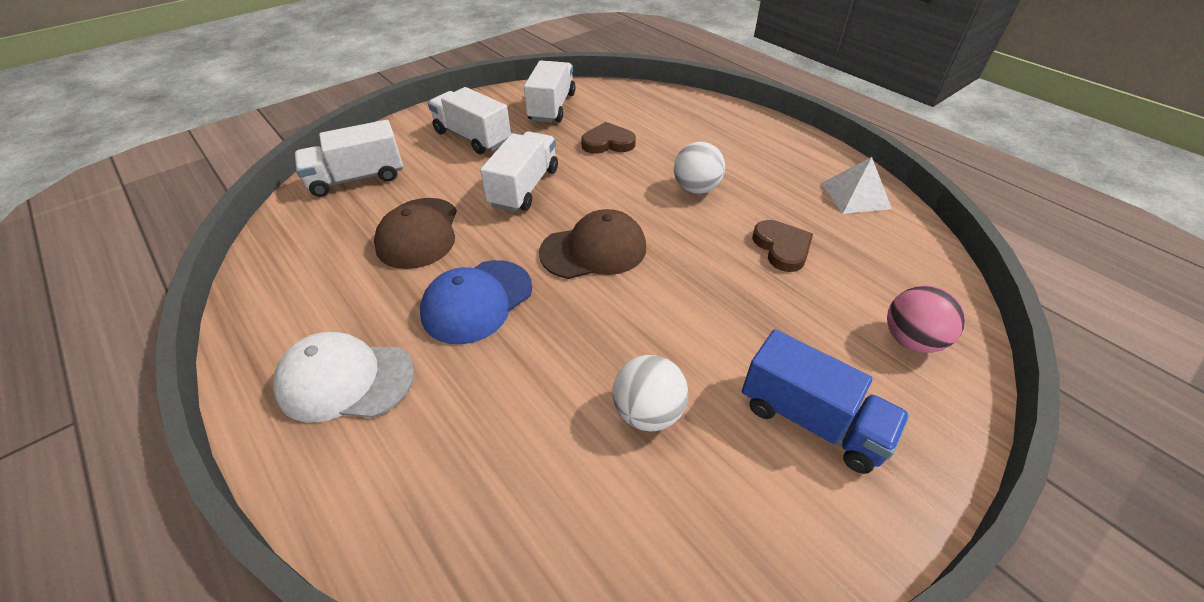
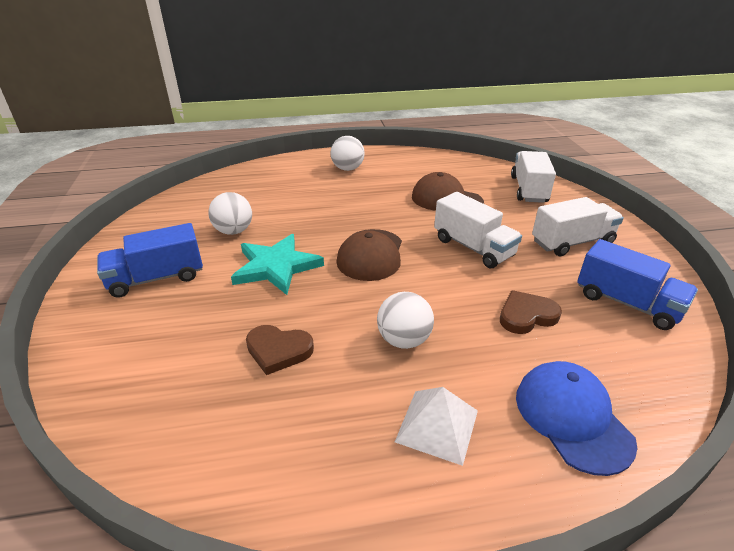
camera: 120 degrees right, 10 degrees down
(345, 380) = (348, 169): white cap -> white ball
(477, 301) = (365, 205): blue cap -> blue cap (572, 418)
(552, 107) = (627, 303): white truck -> blue truck
(608, 143) = (526, 315): brown heart -> brown heart turned 135 degrees counterclockwise
(681, 315) = (276, 267): none -> turquoise star
(855, 195) = (286, 474): white pyramid -> white pyramid (437, 425)
(911, 340) = (126, 361): pink ball -> none

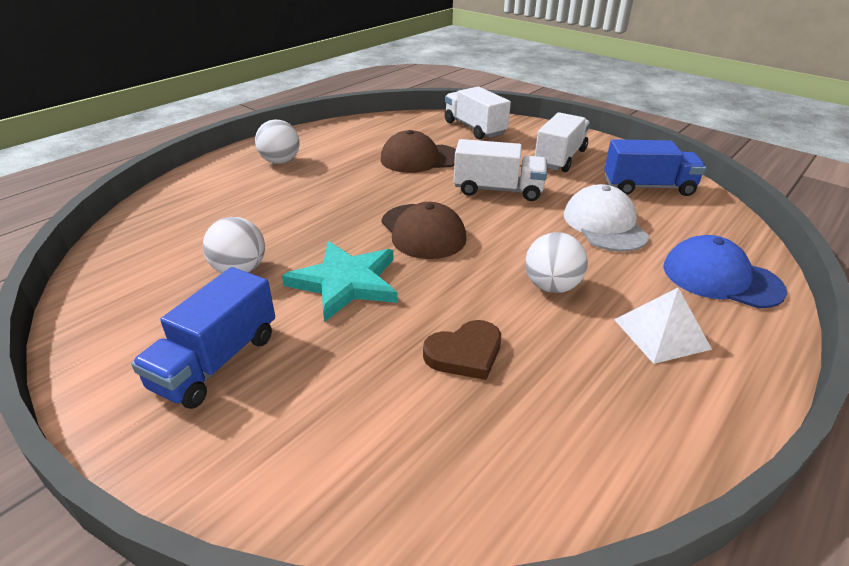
camera: 40 degrees left, 0 degrees up
(526, 315) = (604, 224): brown heart -> white cap

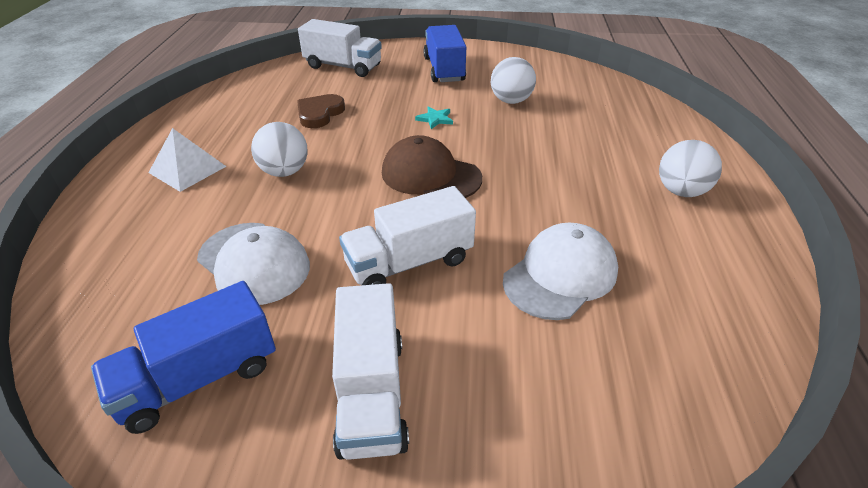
camera: 145 degrees right, 5 degrees up
(345, 283) = (435, 119): turquoise star -> turquoise star, size x0.42
(420, 158) = (560, 275): brown cap -> white cap
(474, 128) = (592, 420): white truck -> white truck (343, 66)
(721, 278) = (120, 241): blue cap -> none

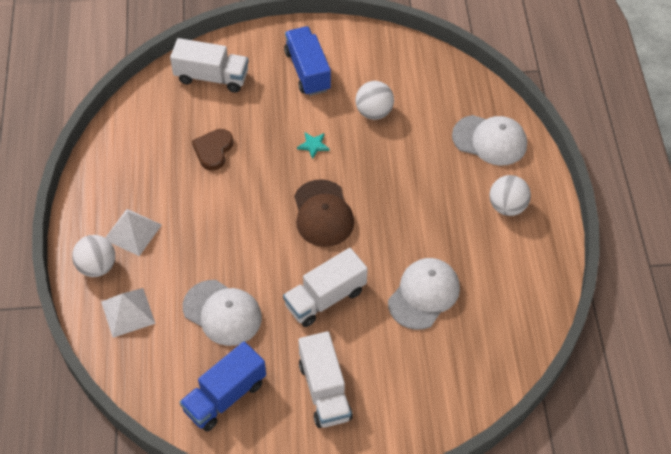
camera: 10 degrees left, 15 degrees up
(125, 247) = (128, 312): none -> white pyramid
(284, 172) = (210, 224): white ball -> white ball (97, 266)
(430, 175) = (323, 213): brown cap -> brown cap turned 120 degrees counterclockwise
(650, 132) = (490, 140): none -> white cap

